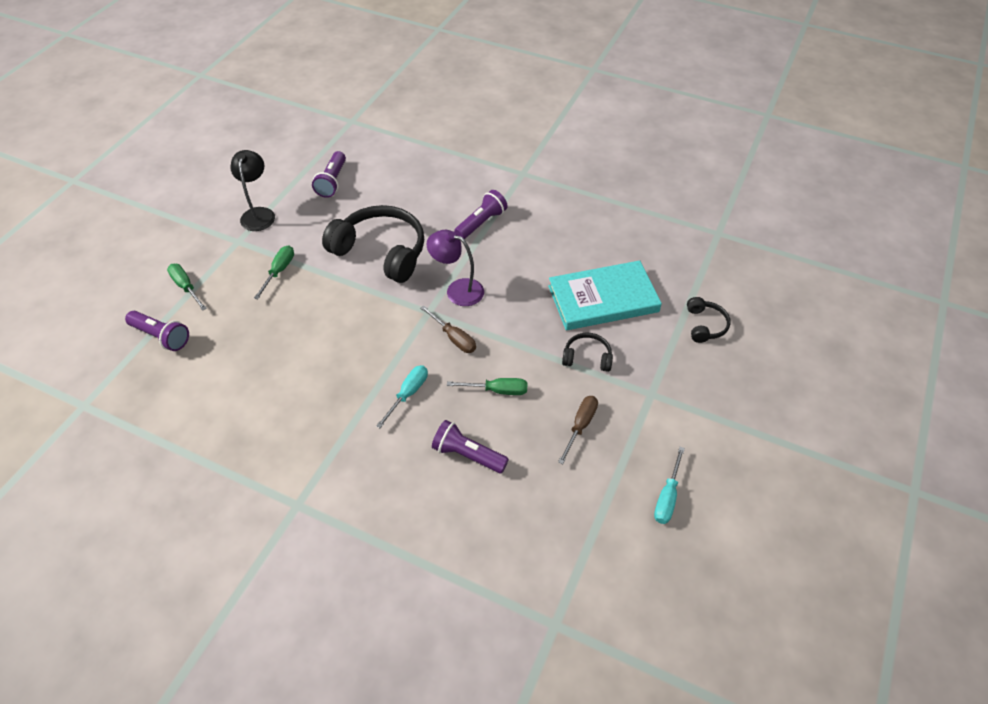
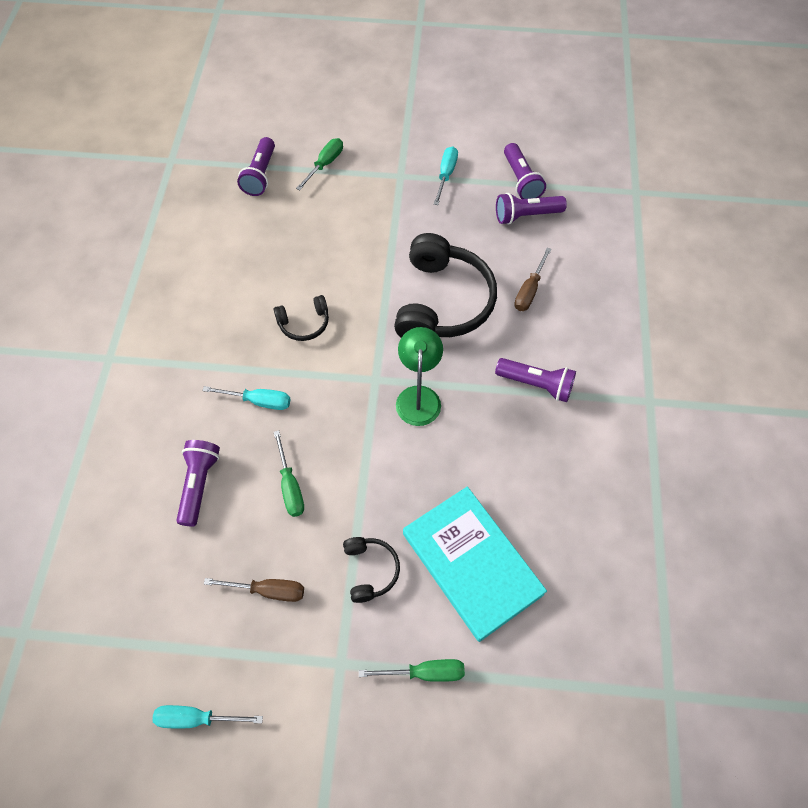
camera: 70 degrees right, 10 degrees up
(259, 214) = (446, 175): black lamp -> turquoise screwdriver
(279, 271) = (375, 226): green screwdriver -> green screwdriver (425, 672)
(297, 174) = (521, 181): none -> purple flashlight
(454, 338) = (347, 417): brown screwdriver -> brown screwdriver (529, 290)
(457, 290) = (418, 396): purple lamp -> green lamp
(705, 325) = (479, 710): black headphones -> black headphones (304, 323)

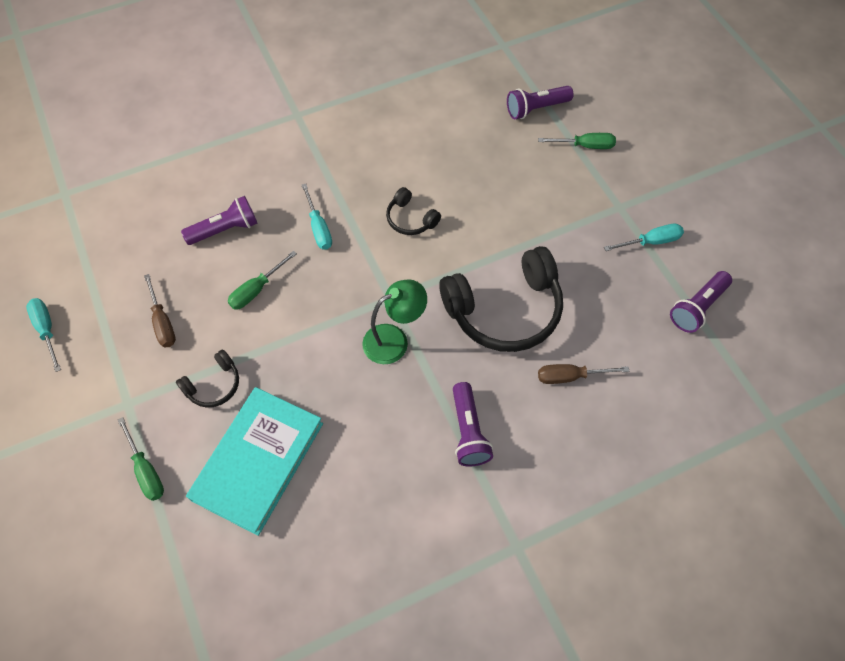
camera: 60 degrees right, 0 degrees up
(526, 215) = (657, 332): purple flashlight -> none

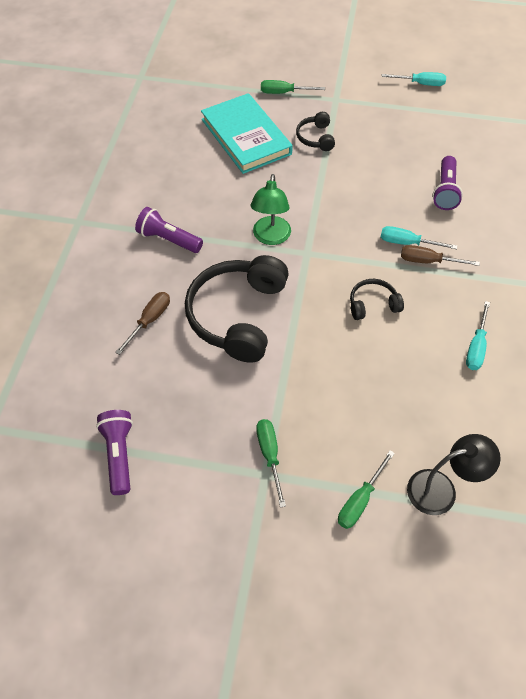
camera: 125 degrees right, 5 degrees down
(163, 322) = (385, 132): brown screwdriver -> brown screwdriver (428, 261)
(257, 290) = (375, 185): green screwdriver -> green screwdriver (270, 455)
(536, 109) = (441, 489): purple flashlight -> black lamp
(650, 242) = (209, 471): turquoise screwdriver -> turquoise screwdriver (476, 347)

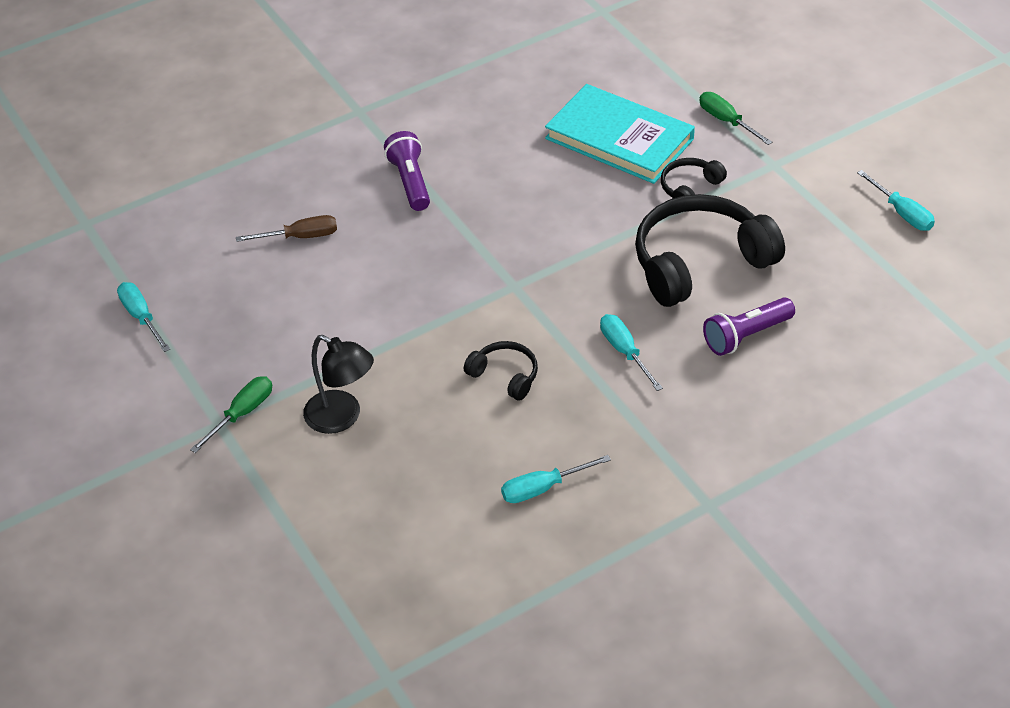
camera: 50 degrees right, 10 degrees down
(119, 454) = (141, 317): purple flashlight -> turquoise screwdriver
(238, 315) = (375, 289): black headphones -> black headphones (700, 263)
(246, 137) = (619, 139): turquoise book -> turquoise book turned 75 degrees counterclockwise
(270, 237) = (502, 247): green lamp -> none
(360, 500) = (259, 506): green screwdriver -> none
(428, 261) = (619, 383): brown screwdriver -> none
(441, 489) = (332, 559): black lamp -> black lamp (342, 418)

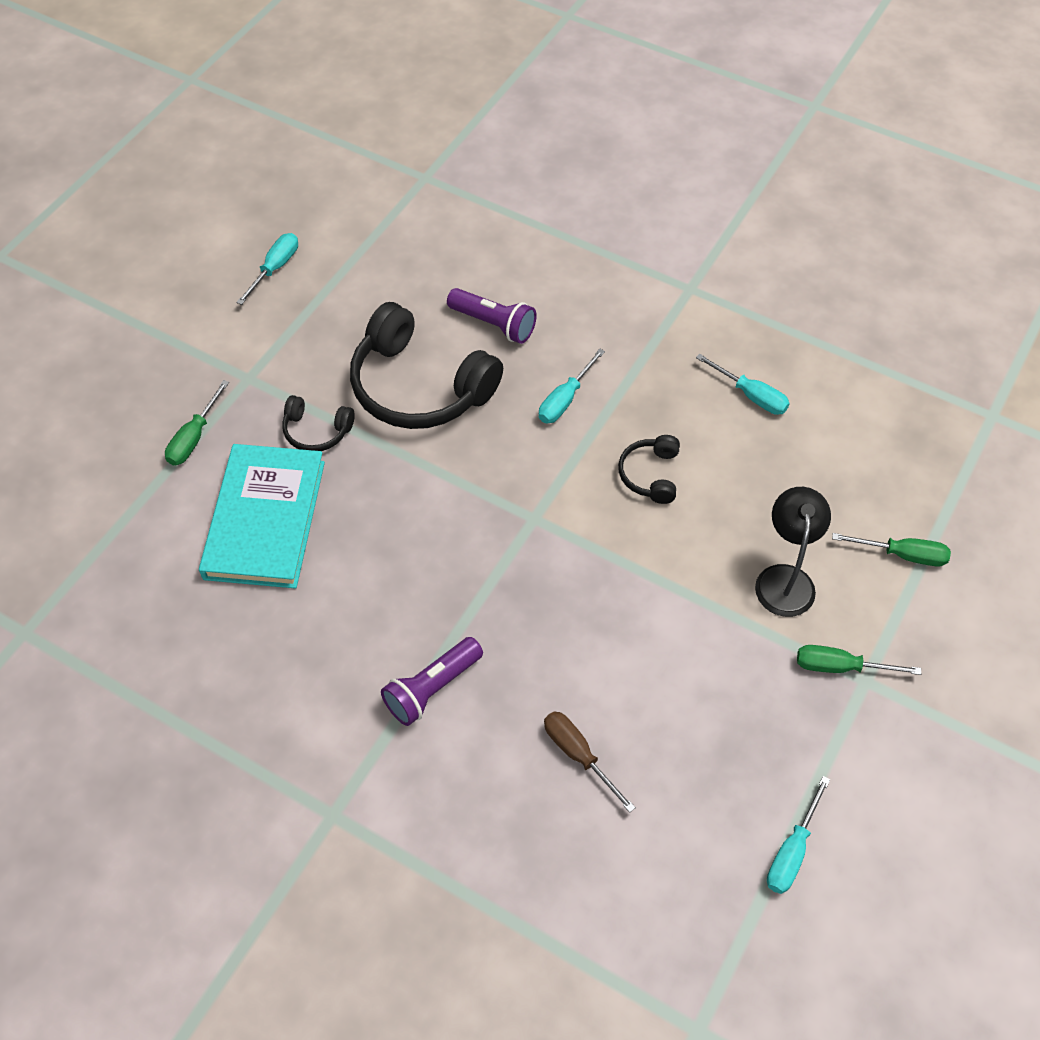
camera: 120 degrees left, 10 degrees up
(301, 511) = (902, 555): none -> green screwdriver

